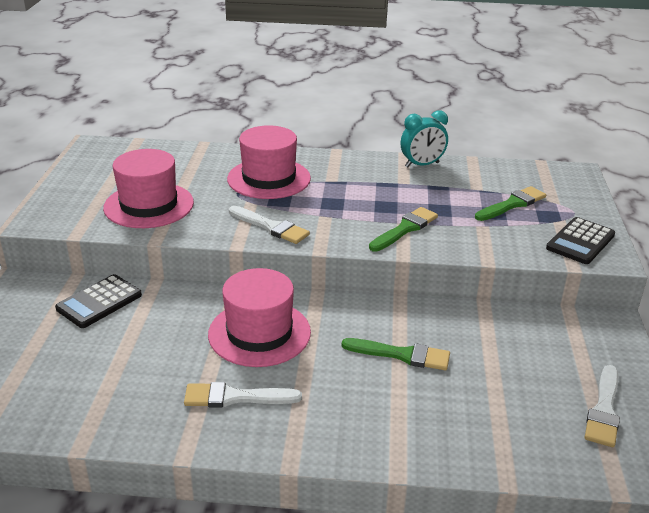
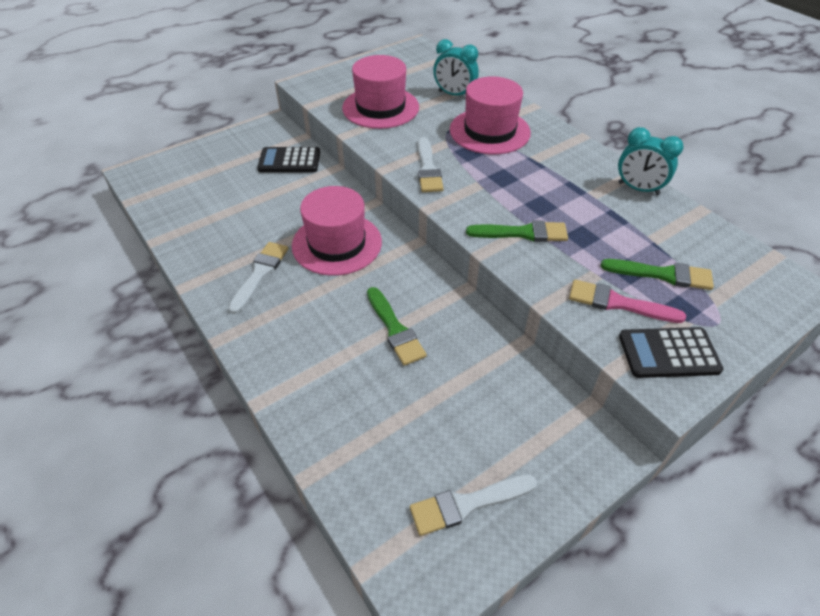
camera: 50 degrees right, 15 degrees up
(194, 167) = (454, 94): none -> turquoise clock
(235, 397) = (260, 274): white brush -> white brush turned 60 degrees clockwise
(518, 233) = (618, 303): none -> pink brush

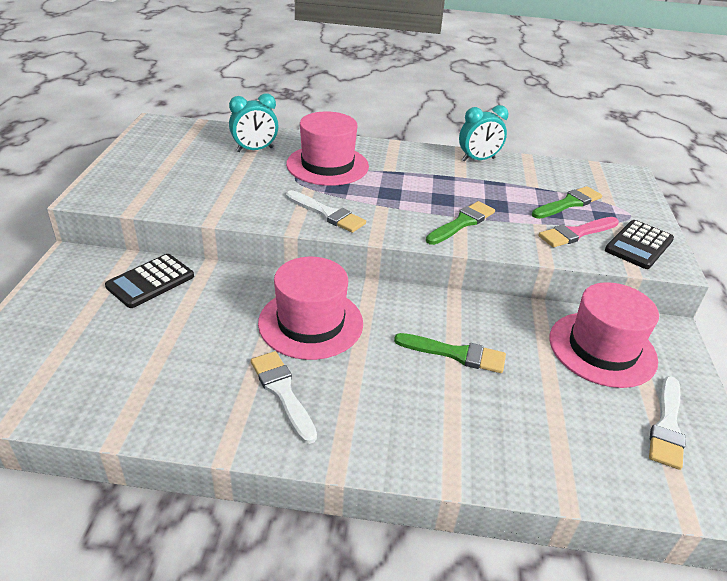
camera: 50 degrees left, 10 degrees down
(380, 107) = (206, 185): pink hat -> pink hat (602, 349)

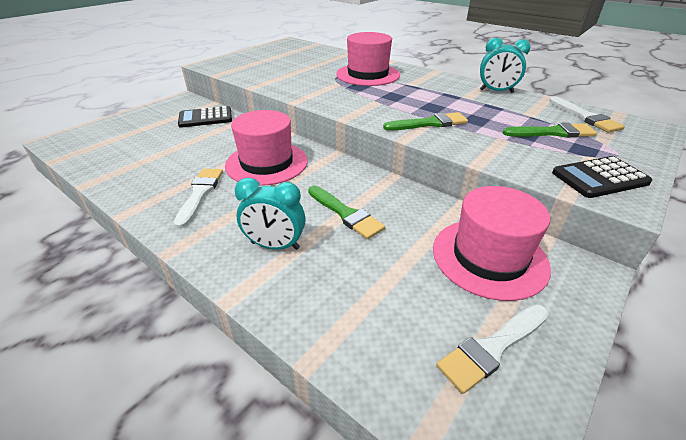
camera: 35 degrees right, 0 degrees up
(255, 150) = (330, 60): turquoise clock -> turquoise clock (275, 245)
(327, 214) = (331, 98): white brush -> white brush (585, 117)
(576, 233) = (534, 153): pink brush -> none

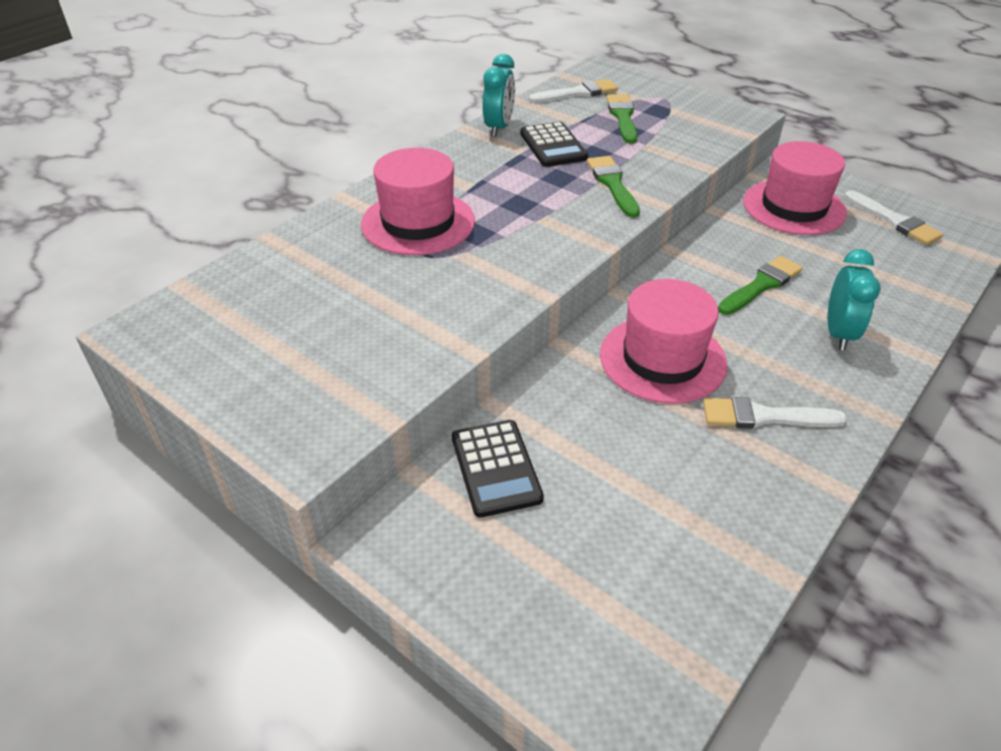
camera: 90 degrees left, 5 degrees up
(599, 178) = (713, 115): black calculator -> black calculator (553, 146)

